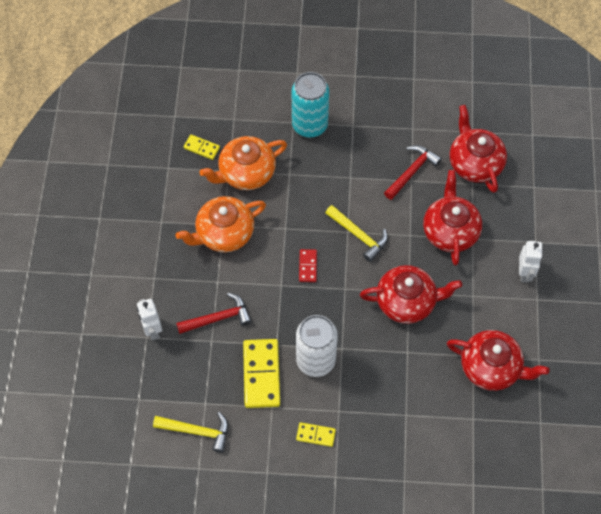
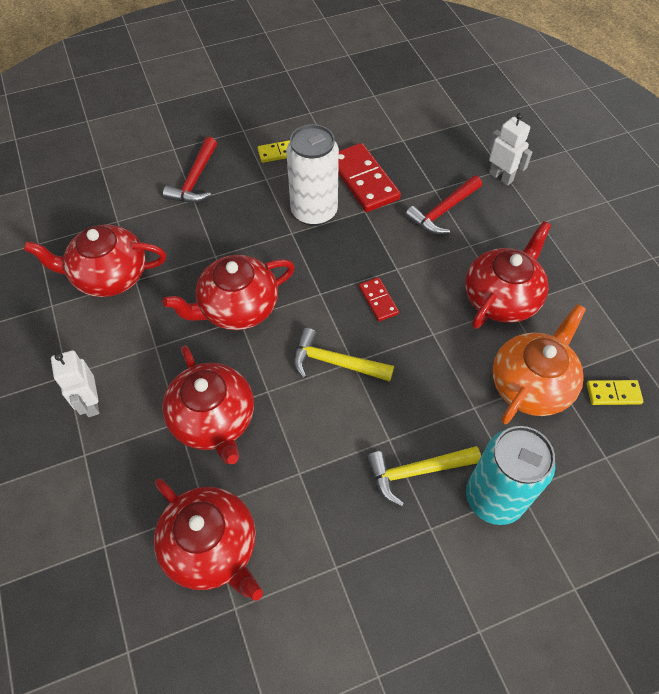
camera: 155 degrees right, 5 degrees down
(197, 431) = (395, 118): yellow hammer -> yellow hammer (417, 472)
(224, 233) = (501, 298): orange teapot -> red teapot
(261, 374) = (363, 180): yellow domino -> red domino
(411, 172) = (304, 487): red hammer -> red hammer (195, 180)

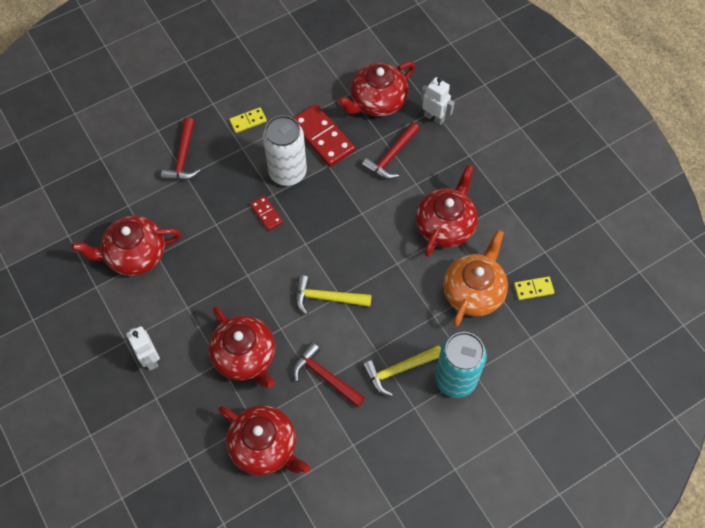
camera: 10 degrees left, 5 degrees up
(237, 308) = (243, 265): red teapot -> red teapot (377, 101)
(314, 464) = (325, 377): none -> red hammer
(378, 300) = (351, 242): red domino -> red domino (266, 214)

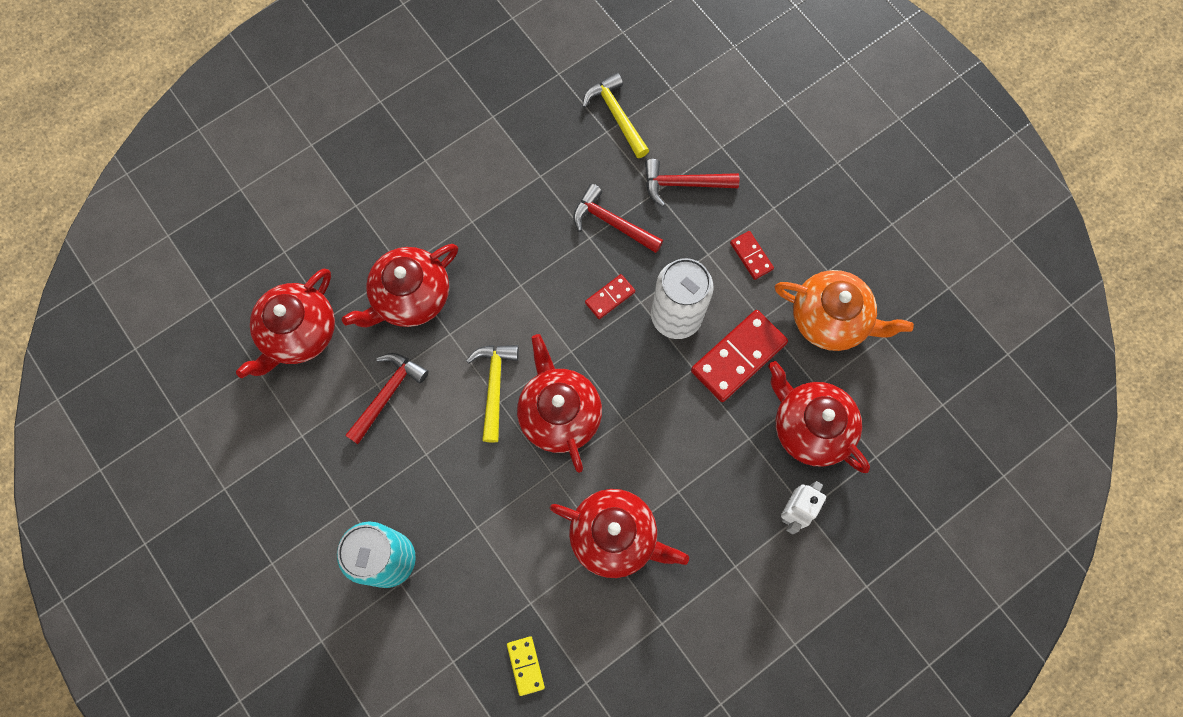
camera: 85 degrees right, 10 degrees up
(135, 254) = (538, 151): red teapot -> red teapot (559, 413)
(150, 359) = (403, 191): white robot -> none
(248, 121) = (751, 256): yellow domino -> red domino
(391, 156) = (718, 454): red hammer -> red hammer (612, 223)
(399, 370) = (399, 485): yellow hammer -> yellow hammer (616, 115)
(473, 291) = (516, 580): orange teapot -> orange teapot (831, 319)

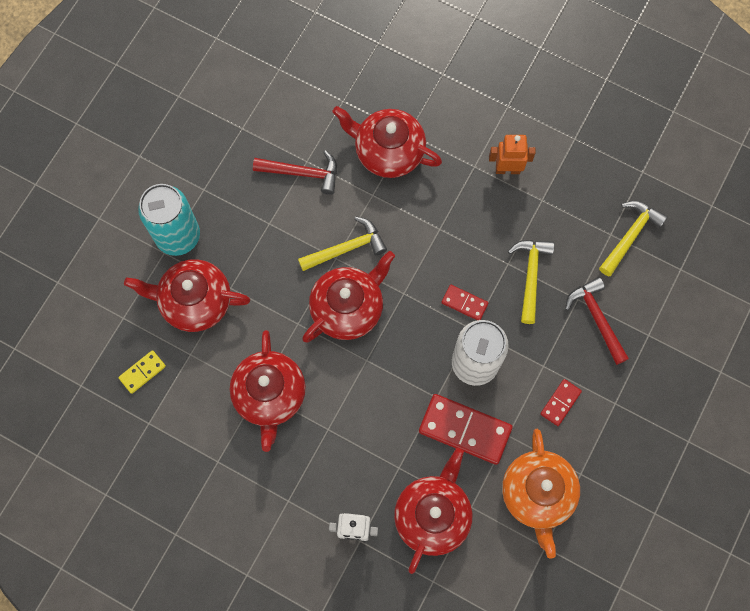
camera: 65 degrees right, 0 degrees up
(298, 333) = (319, 86): red teapot -> red teapot (194, 301)
(491, 192) = (507, 169): none -> orange robot
(612, 223) = (530, 276): red hammer -> yellow hammer

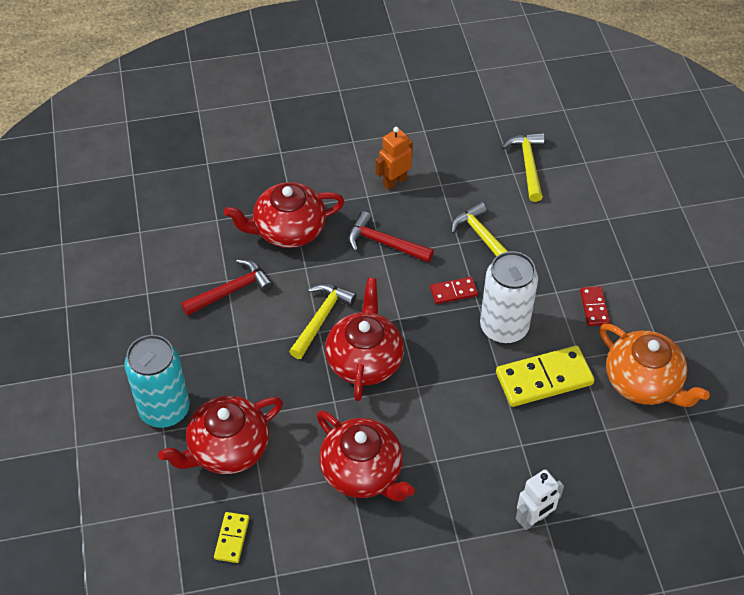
camera: 40 degrees left, 20 degrees down
(433, 515) = (582, 458): red teapot -> none
(465, 429) = (544, 378): red domino -> yellow domino
(596, 318) = (561, 233): red hammer -> red hammer (384, 243)

